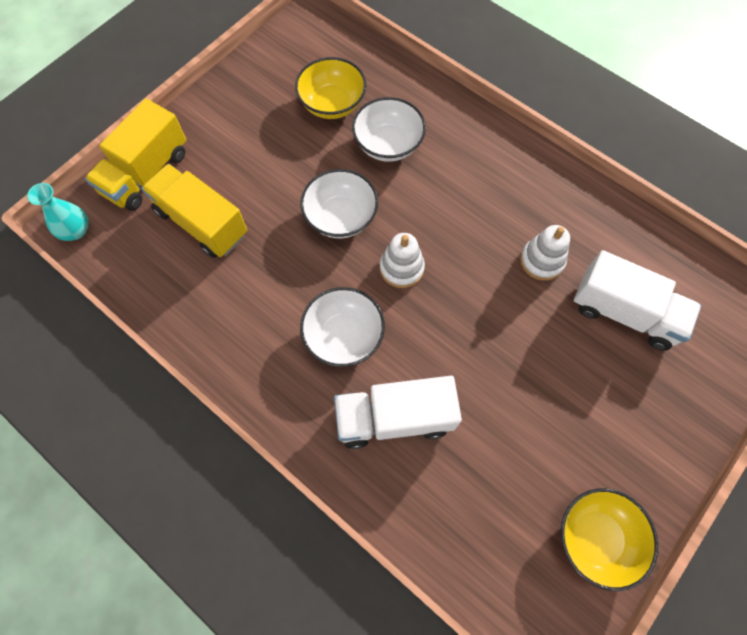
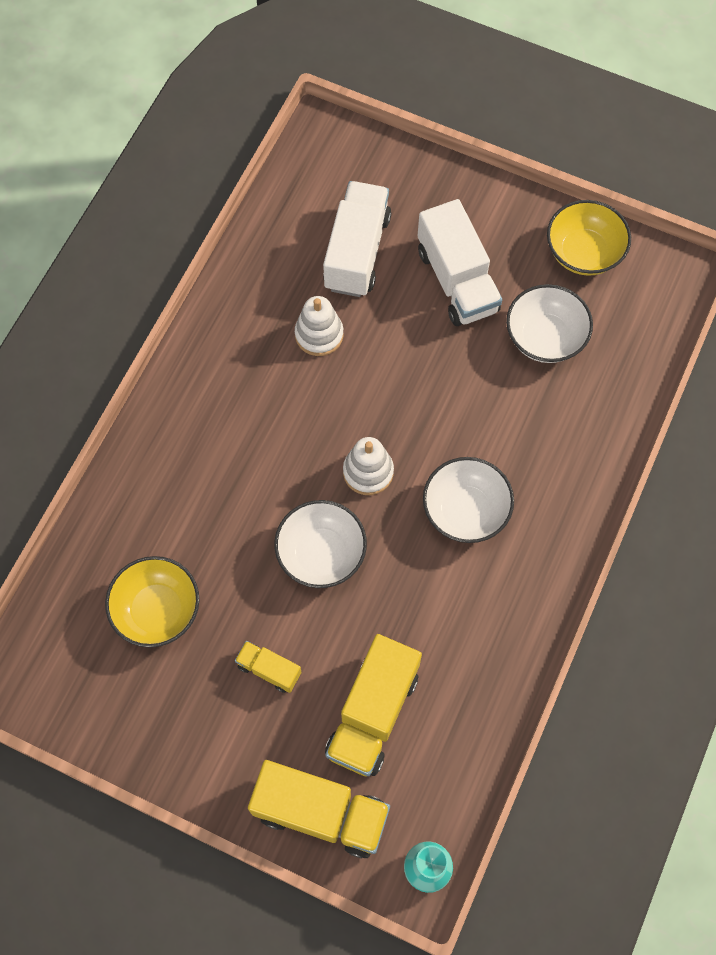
camera: 105 degrees left, 0 degrees up
(262, 163) = (269, 670): none -> yellow truck
(388, 144) = (205, 526): white bowl -> white bowl (545, 337)
(394, 418) = (535, 440): white truck -> white truck (457, 280)

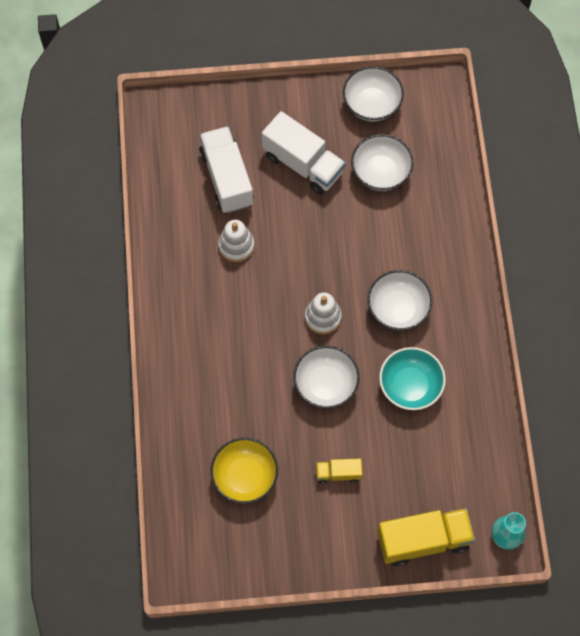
camera: 30 degrees left, 0 degrees up
(373, 713) = (418, 464): yellow truck -> none
(422, 612) = (410, 386): none -> turquoise bowl
(583, 252) = (372, 104): yellow bowl -> white bowl

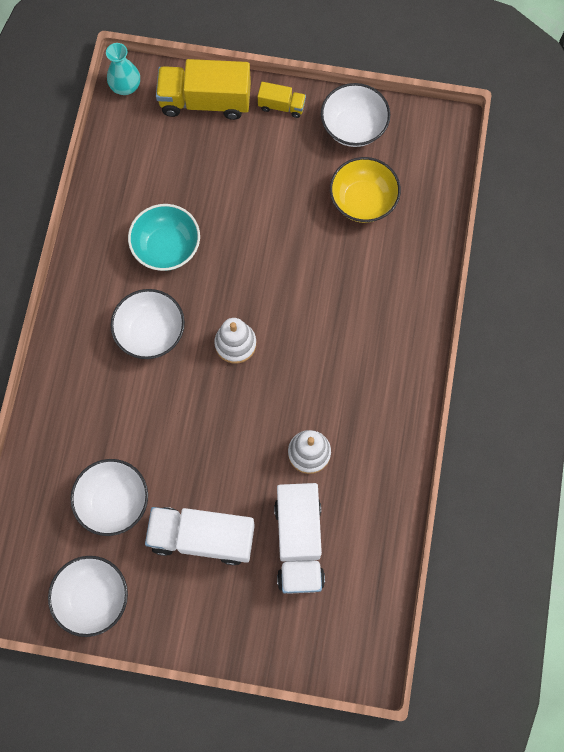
camera: 165 degrees left, 5 degrees up
(303, 164) = (202, 537): white truck -> white truck turned 45 degrees counterclockwise
(325, 384) = (254, 271): white bowl -> white bowl (353, 127)
(338, 473) = (268, 181): yellow truck -> yellow truck (281, 106)

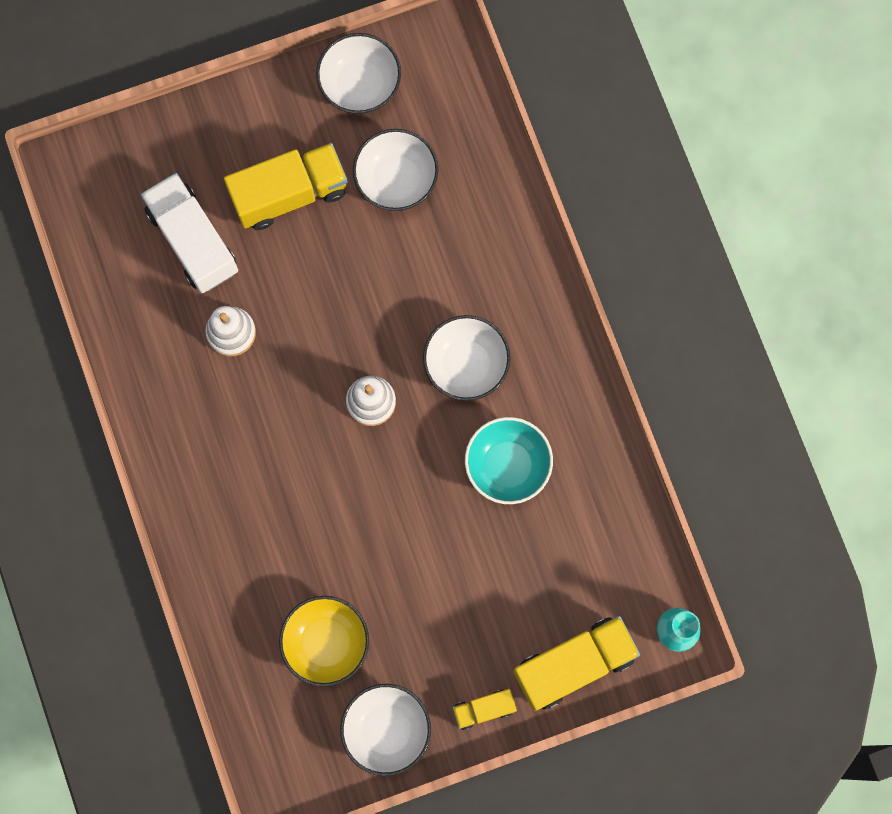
camera: 150 degrees right, 5 degrees up
(202, 537) = (289, 194): white truck -> yellow truck

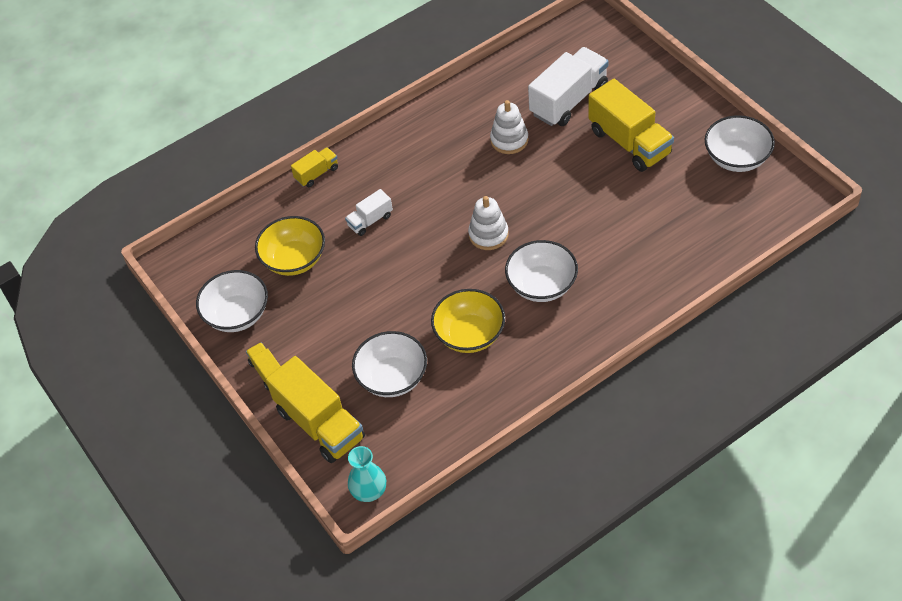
camera: 80 degrees right, 25 degrees down
(196, 583) = (317, 174): none -> yellow truck
(298, 535) = (370, 220): none -> white truck
(396, 179) = (672, 201): white bowl -> white bowl (392, 378)
(507, 465) = (469, 334): turquoise bowl -> yellow bowl

